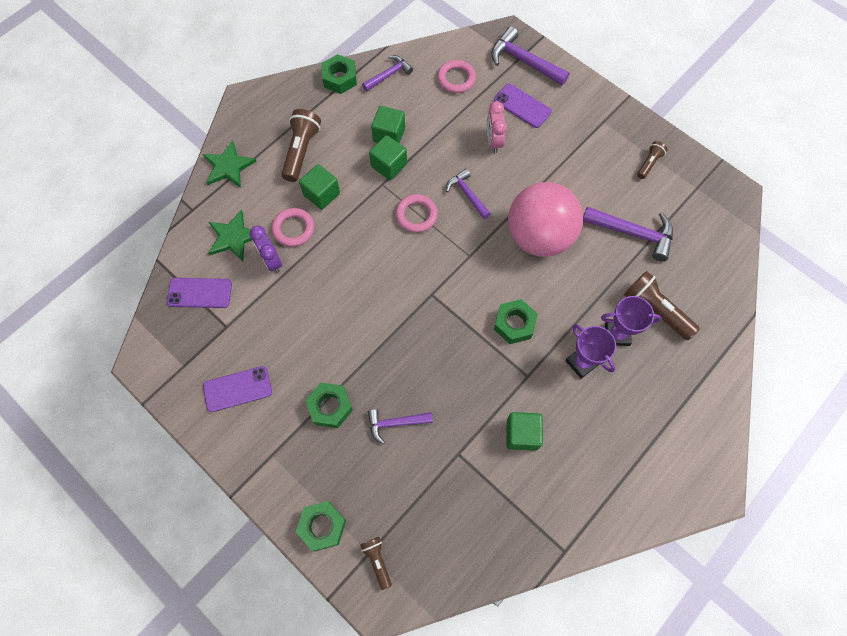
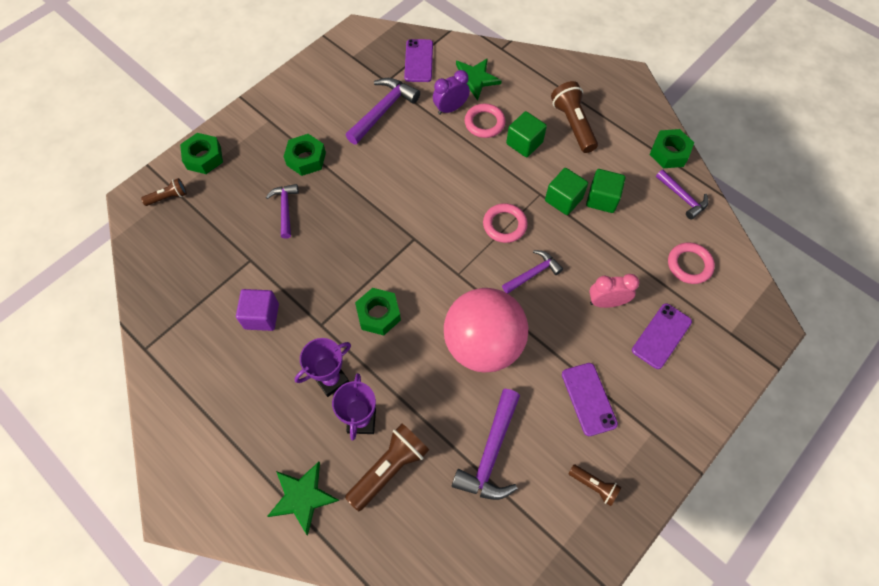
camera: 90 degrees right, 5 degrees down
(228, 166) = (549, 70): green star -> green star (302, 497)
(237, 389) = (329, 93): purple phone -> purple phone (588, 399)
(301, 151) = (573, 124): brown flashlight -> brown flashlight turned 120 degrees counterclockwise
(522, 434) = (261, 316): green cube -> purple cube
(523, 61) = (731, 341): purple hammer -> purple hammer (383, 110)

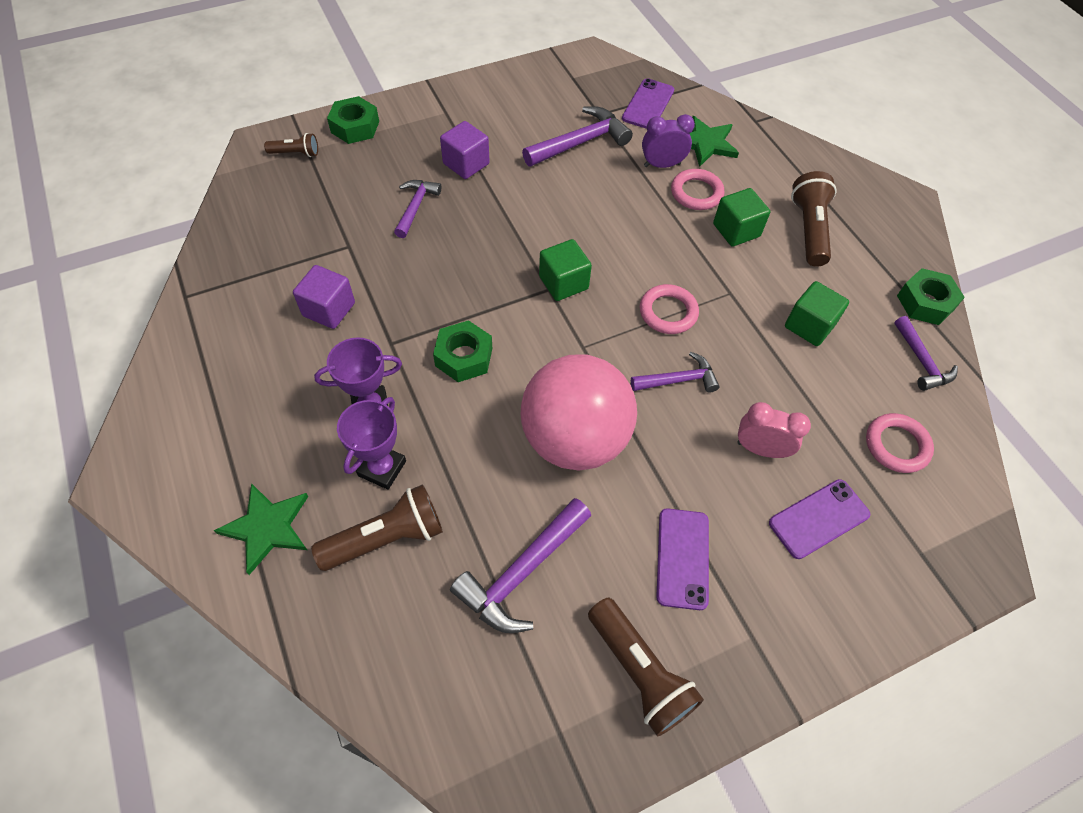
camera: 20 degrees right, 5 degrees down
(306, 159) = (466, 164): green nut -> purple cube
(563, 199) = (757, 309): green cube -> green cube (563, 283)
(594, 486) = (639, 671): brown flashlight -> brown flashlight, size x1.80

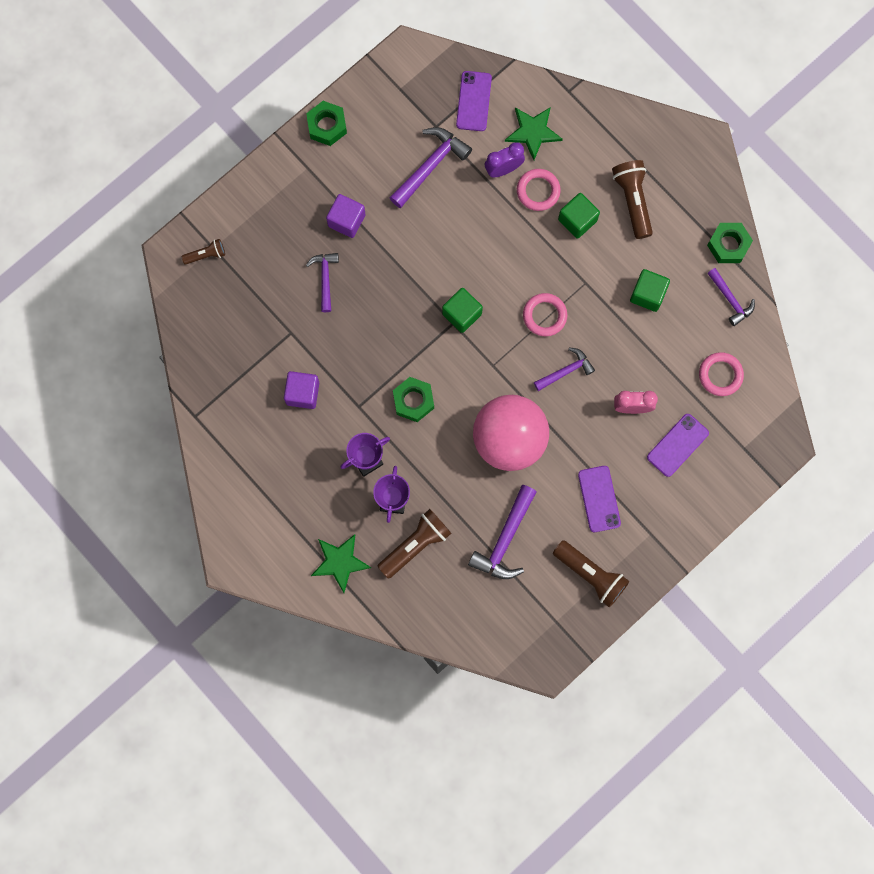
camera: 15 degrees left, 20 degrees up
(355, 127) = (240, 210): green nut -> green nut (327, 126)

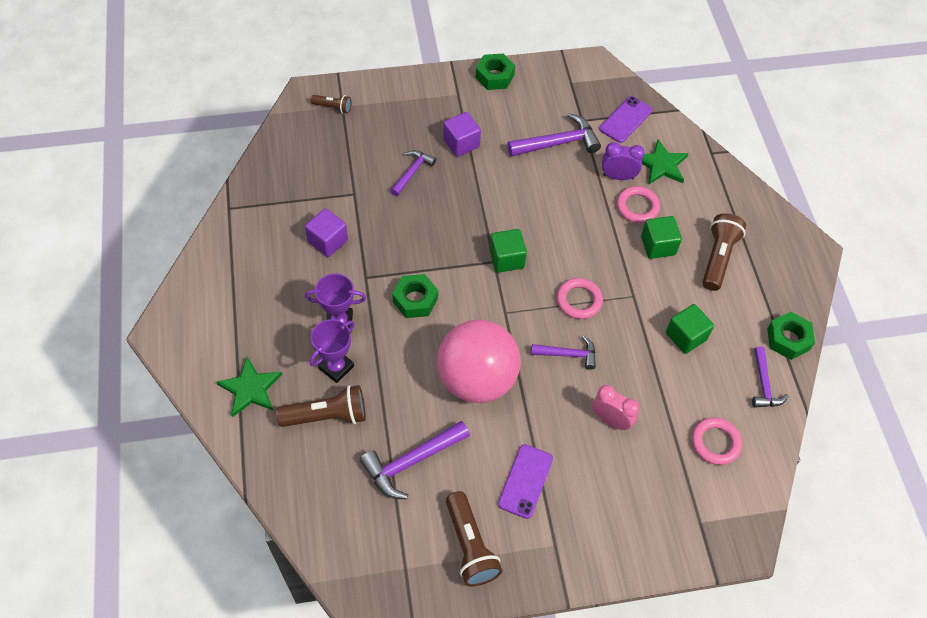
camera: 30 degrees right, 20 degrees down
(677, 445) = (634, 479): purple phone -> none

